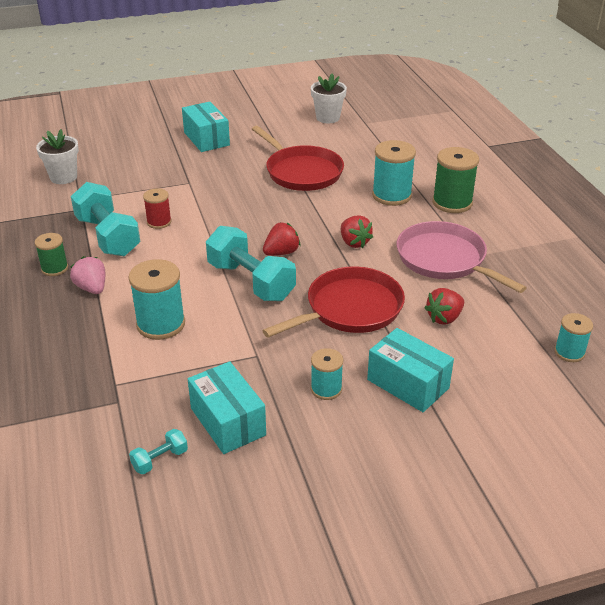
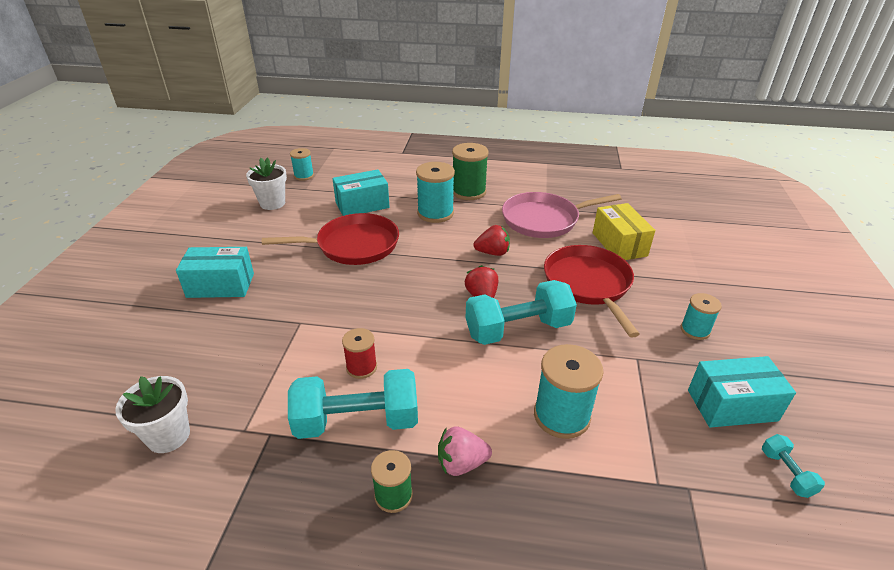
camera: 65 degrees left, 0 degrees up
(408, 384) = (696, 286): turquoise box -> turquoise box (362, 205)
(444, 318) = (619, 244): red strawberry -> yellow box
(569, 352) = (676, 210): turquoise spool -> turquoise spool (304, 176)

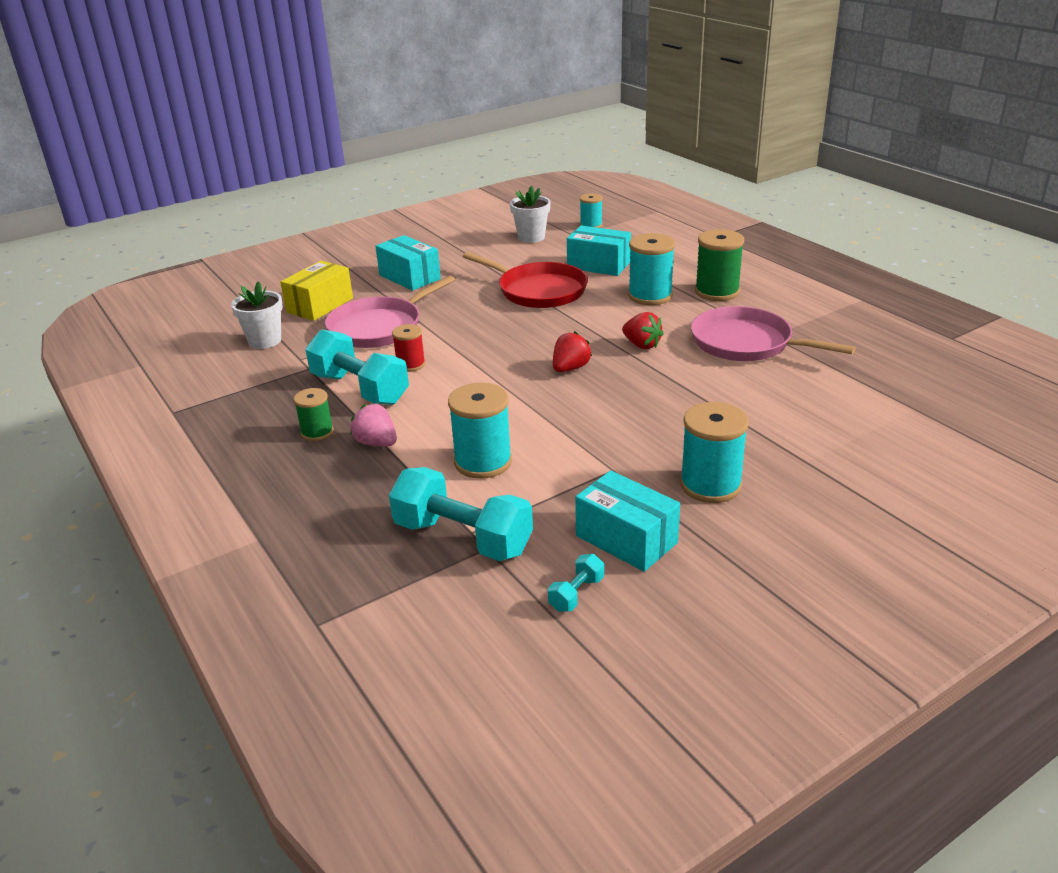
camera: 50 degrees right, 5 degrees down
(272, 349) = (379, 327): none -> pink pan
(518, 329) = (556, 401): turquoise dumbbell -> turquoise dumbbell (463, 538)
(588, 284) = (681, 406): red pan -> none
(619, 244) = (784, 395): yellow box -> yellow box (320, 305)
(695, 330) = (710, 485): turquoise spool -> turquoise spool, size x1.68

